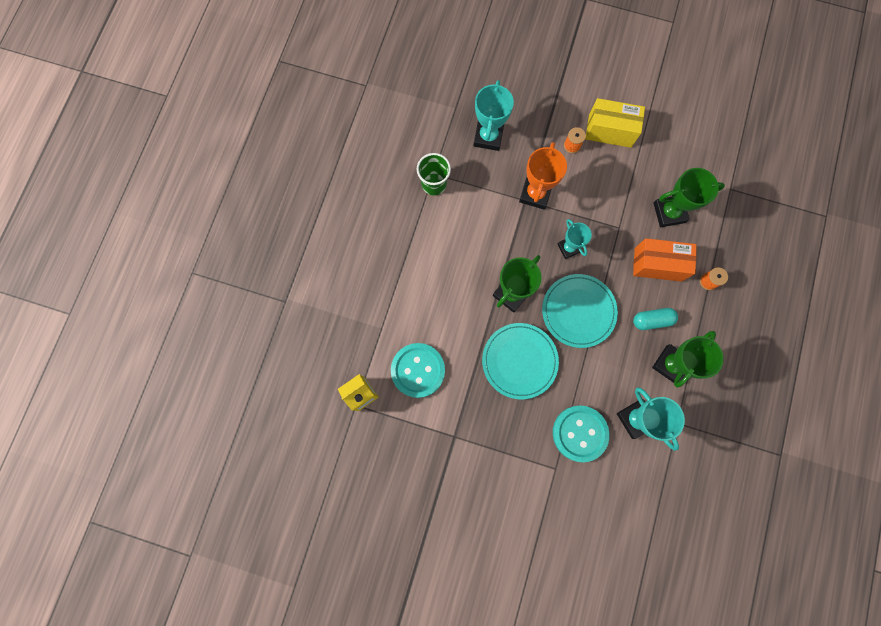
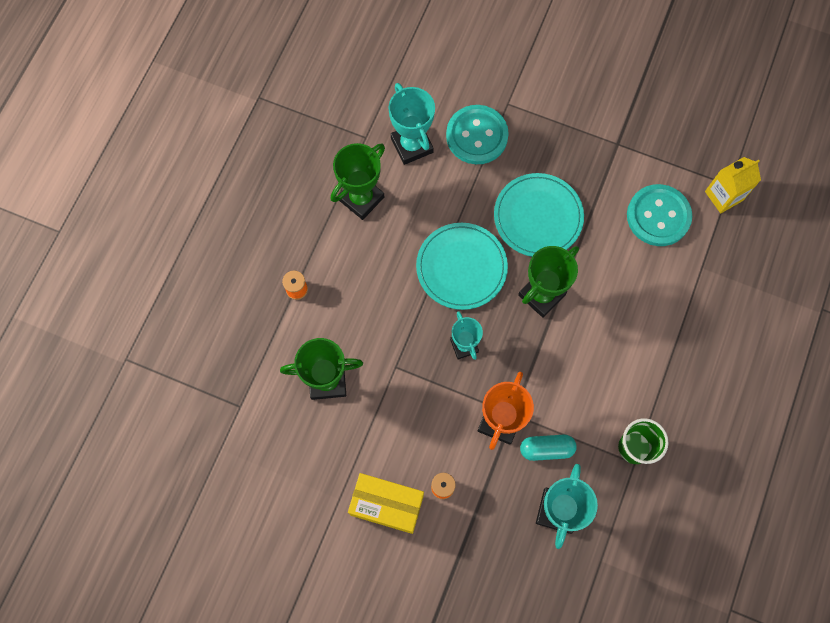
camera: 175 degrees left, 5 degrees down
(652, 320) = (374, 249): turquoise capsule -> turquoise capsule (546, 449)
(658, 264) = (355, 315): orange box -> none

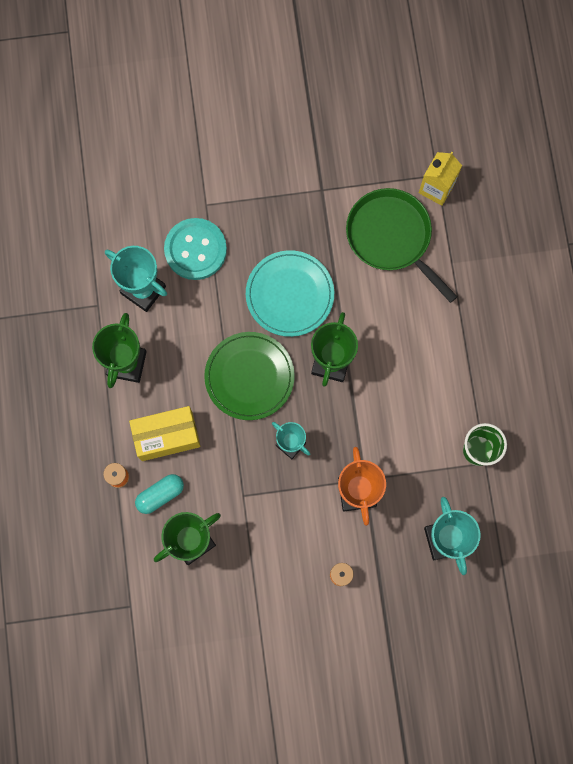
camera: 30 degrees left, 5 degrees up
(387, 505) = (303, 616): yellow box -> yellow box (167, 436)
(461, 267) = (249, 376): turquoise plate -> green plate
(546, 449) = (407, 493): turquoise capsule -> turquoise capsule (160, 495)
(658, 216) = (391, 237): turquoise button -> green pan

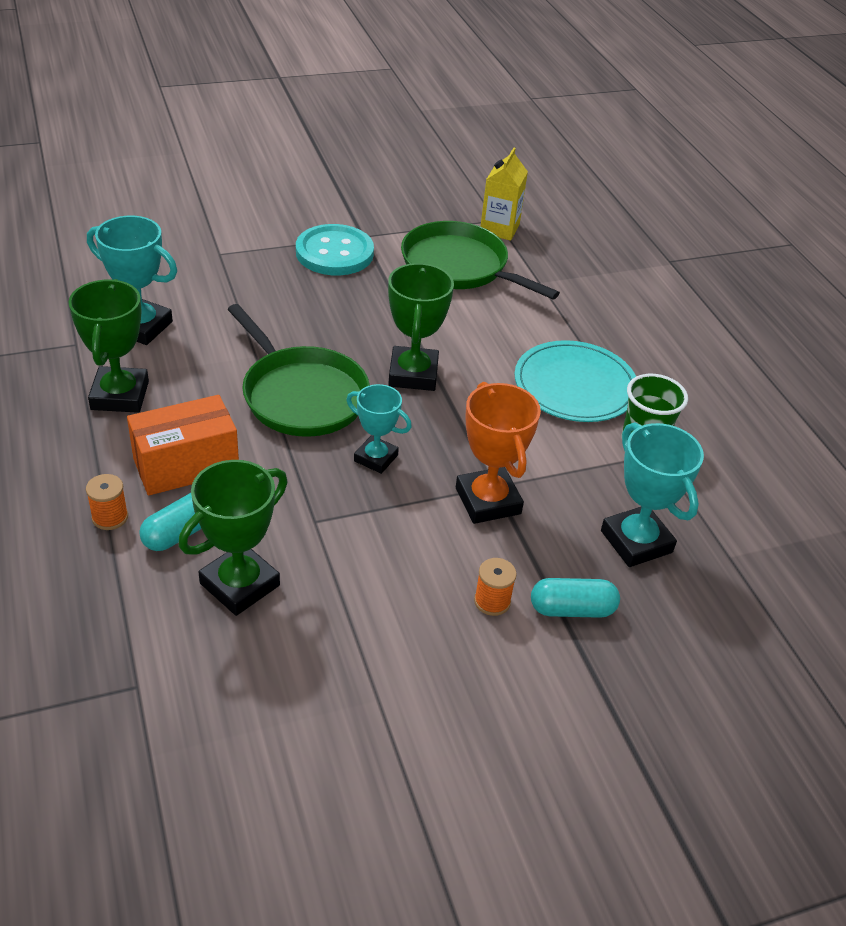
camera: 15 degrees left, 35 degrees down
(167, 436) = (186, 465): yellow box -> orange box
(195, 250) = (210, 289): turquoise button -> turquoise button (334, 253)
(249, 376) = (302, 395): green plate -> green pan
(290, 294) = (342, 318): turquoise plate -> turquoise plate (575, 386)
(388, 587) = (572, 609): none -> turquoise capsule

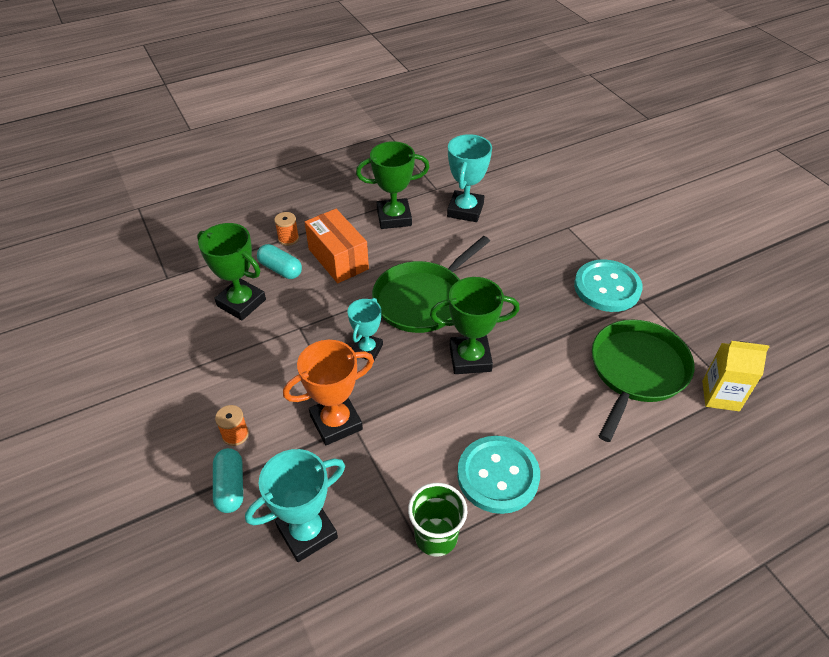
camera: 85 degrees right, 5 degrees up
(575, 386) = (498, 475): turquoise plate -> turquoise button

